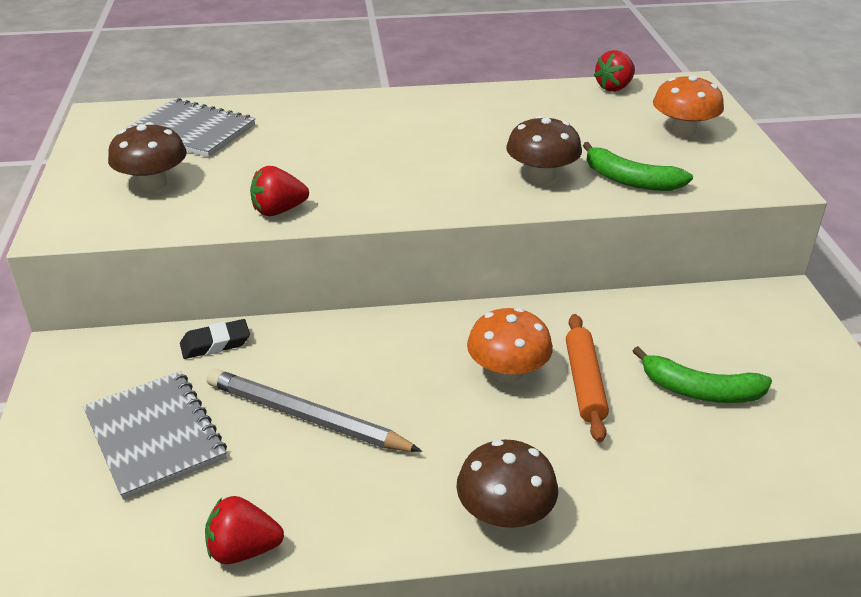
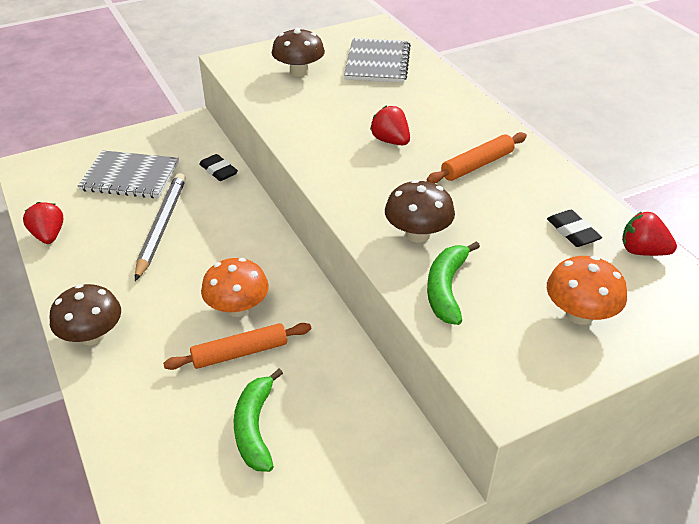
camera: 70 degrees right, 5 degrees up
(155, 435) = (130, 177): grey notebook -> grey notebook turned 60 degrees clockwise
(278, 211) = (292, 125): red strawberry -> red strawberry (390, 141)
(446, 123) = (477, 165): none -> orange rolling pin
(576, 107) = (572, 232): none -> black eraser

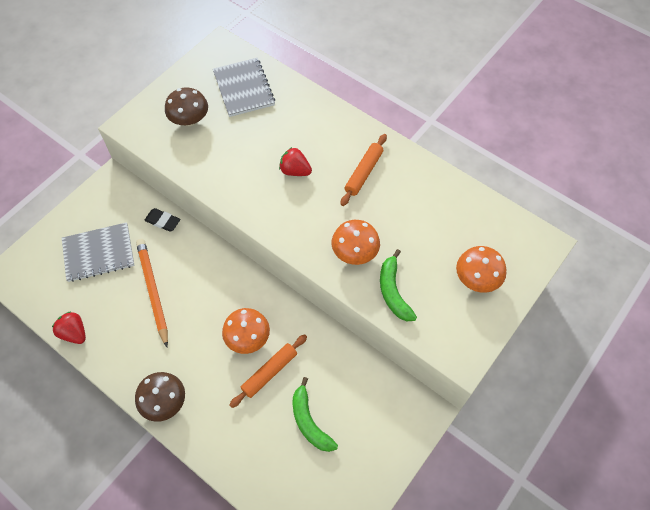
camera: 25 degrees left, 20 degrees up
(162, 226) = (153, 290): grey pencil -> orange pencil
(417, 234) = (354, 252): brown mushroom -> orange mushroom
(572, 232) = (447, 212): black eraser -> none
(642, 251) = (493, 212): red strawberry -> none

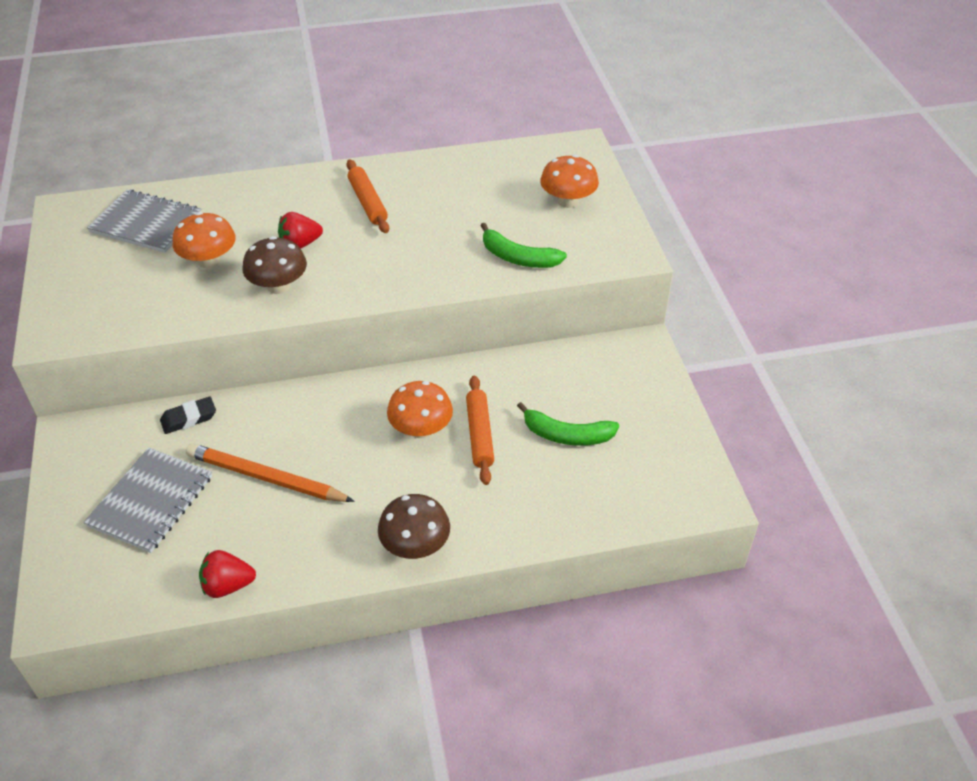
camera: 50 degrees left, 15 degrees down
(189, 120) = (121, 284): brown mushroom -> brown mushroom (278, 286)
(354, 252) = (446, 258): orange mushroom -> orange mushroom (209, 261)

